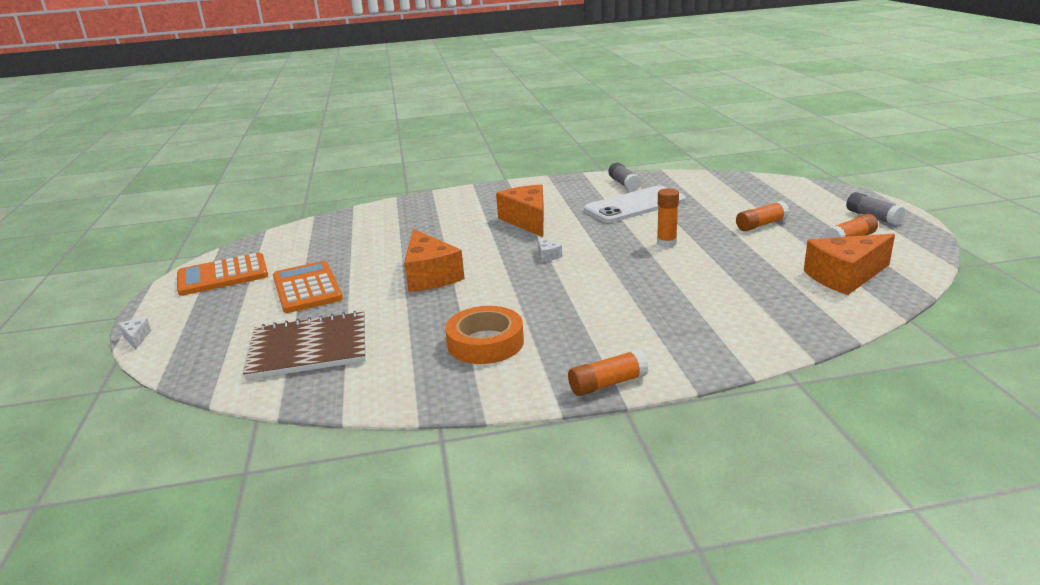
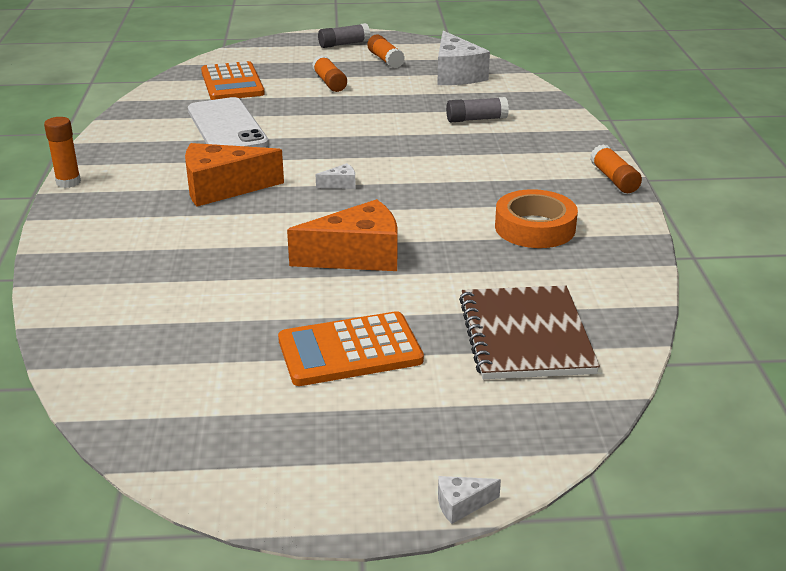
camera: 85 degrees left, 5 degrees up
(223, 275) = (256, 445): orange calculator -> orange calculator (232, 83)
(624, 184) = (149, 124): grey glue stick -> grey glue stick (476, 119)
(666, 243) = (345, 125): orange glue stick -> orange glue stick (68, 182)
(845, 276) = (456, 74): orange cheese -> white cheese

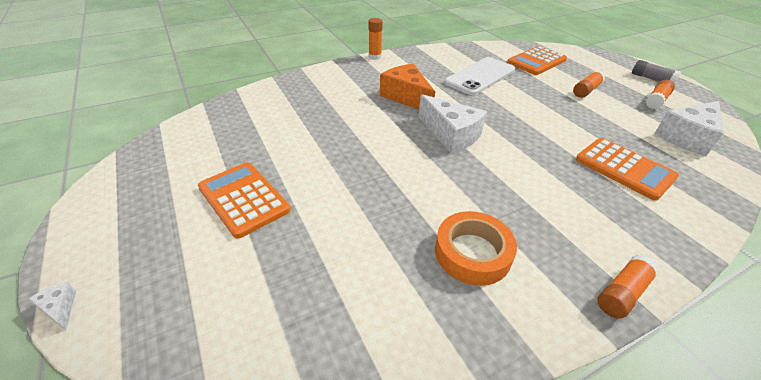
camera: 65 degrees right, 10 degrees up
(340, 184) = (451, 135): white cheese -> white cheese, size x2.40
(357, 256) = (361, 169): orange cheese -> none
(476, 119) = (624, 168): grey glue stick -> orange calculator
(526, 335) = (292, 291): brown notebook -> none

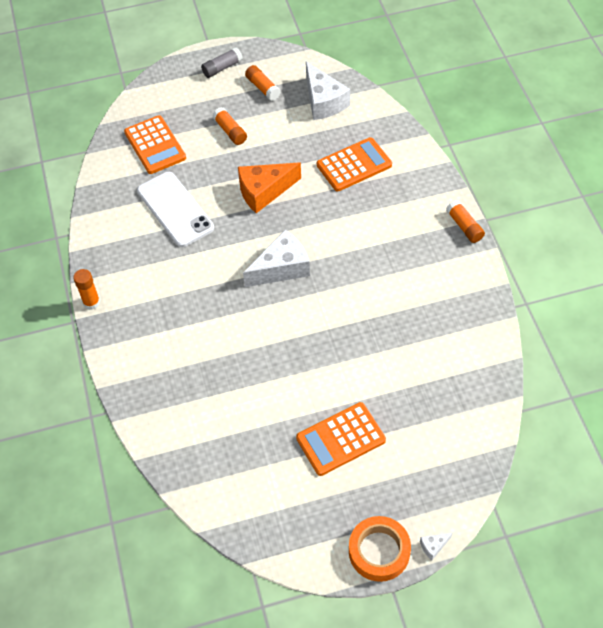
camera: 75 degrees left, 15 degrees up
(406, 97) = (202, 289): orange cheese -> orange cheese (264, 191)
(472, 253) = (422, 294): orange tape -> orange tape (379, 551)

